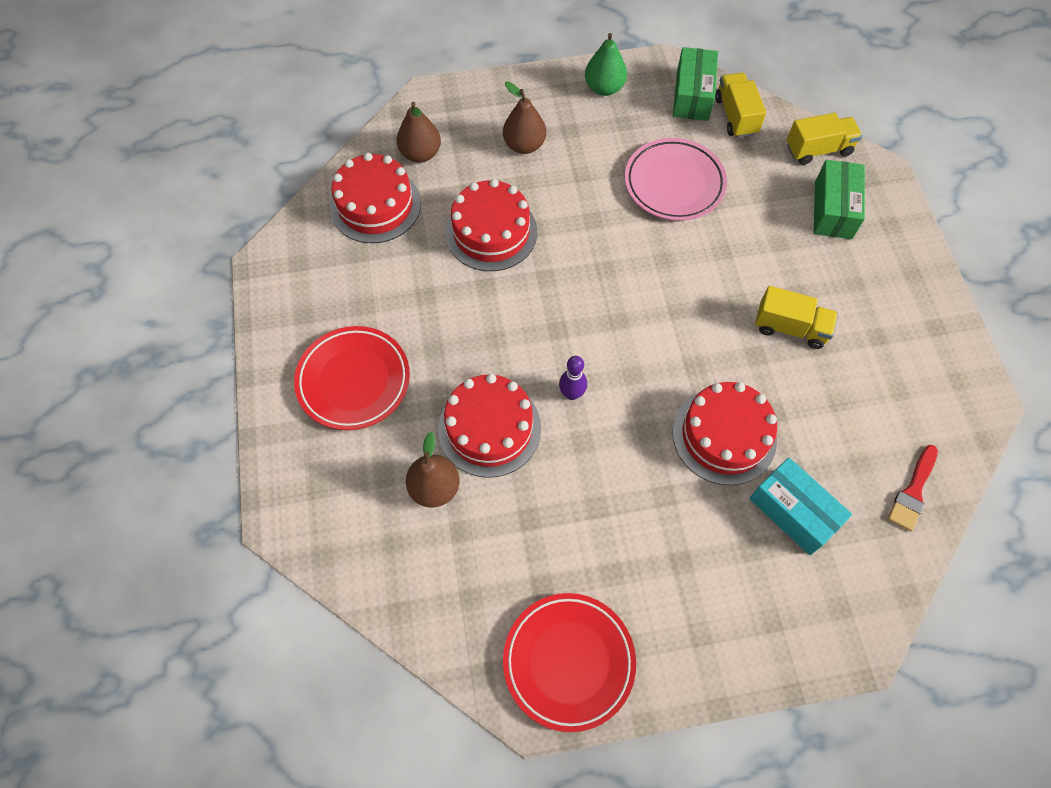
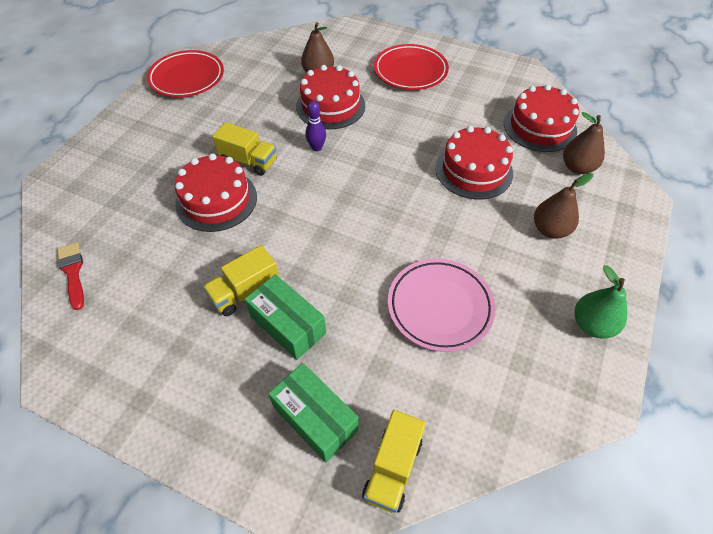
camera: 125 degrees right, 10 degrees down
(692, 95) = (541, 397): green box -> green box (288, 324)
(735, 116) = (489, 419): yellow truck -> yellow truck (248, 161)
(793, 512) = (139, 202): turquoise box -> none

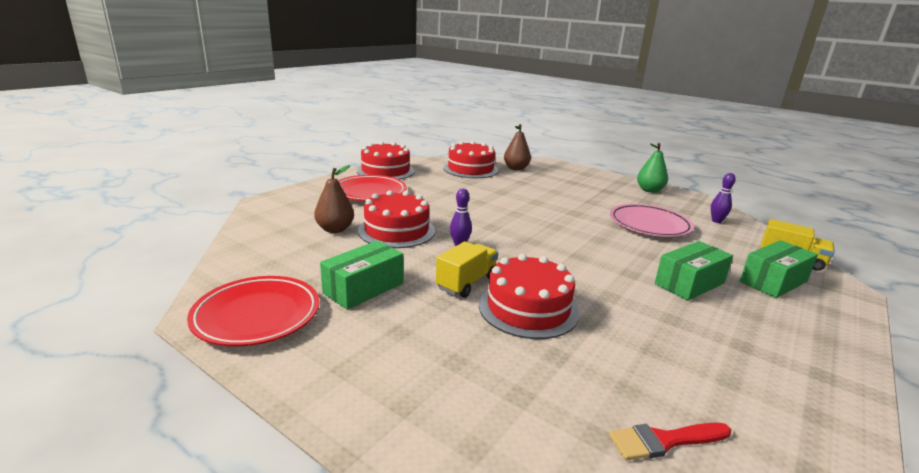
camera: 80 degrees left, 30 degrees down
(228, 111) = (363, 288): none -> green box
(245, 291) = (658, 301): yellow truck -> none
(473, 170) = (511, 193): red cake -> red cake (385, 171)
(500, 399) = (716, 221): none -> purple bowling pin
(550, 230) = (573, 185): brown pear -> none

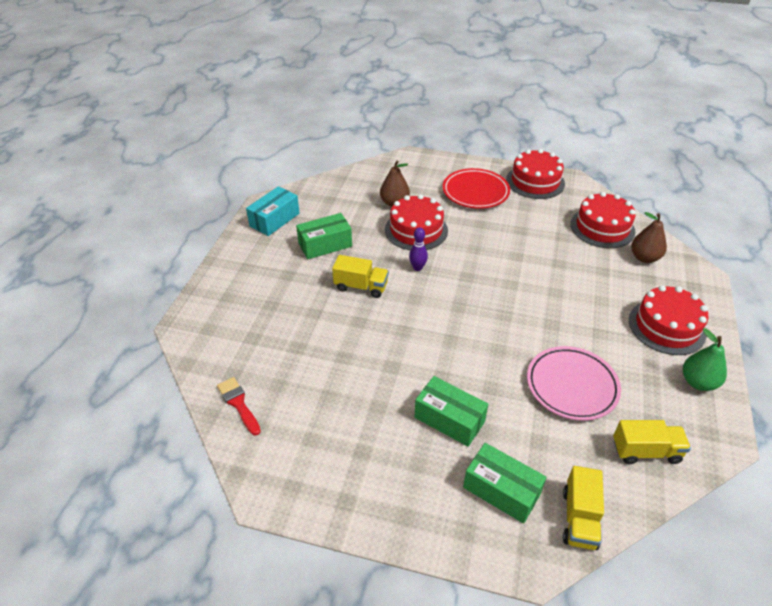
camera: 70 degrees right, 20 degrees up
(257, 316) = (274, 220): red plate -> turquoise box
(363, 288) = (325, 245): green box -> green box turned 45 degrees counterclockwise
(528, 308) = (345, 324): red cake -> red cake (666, 326)
(716, 221) = (645, 451): purple bowling pin -> yellow truck

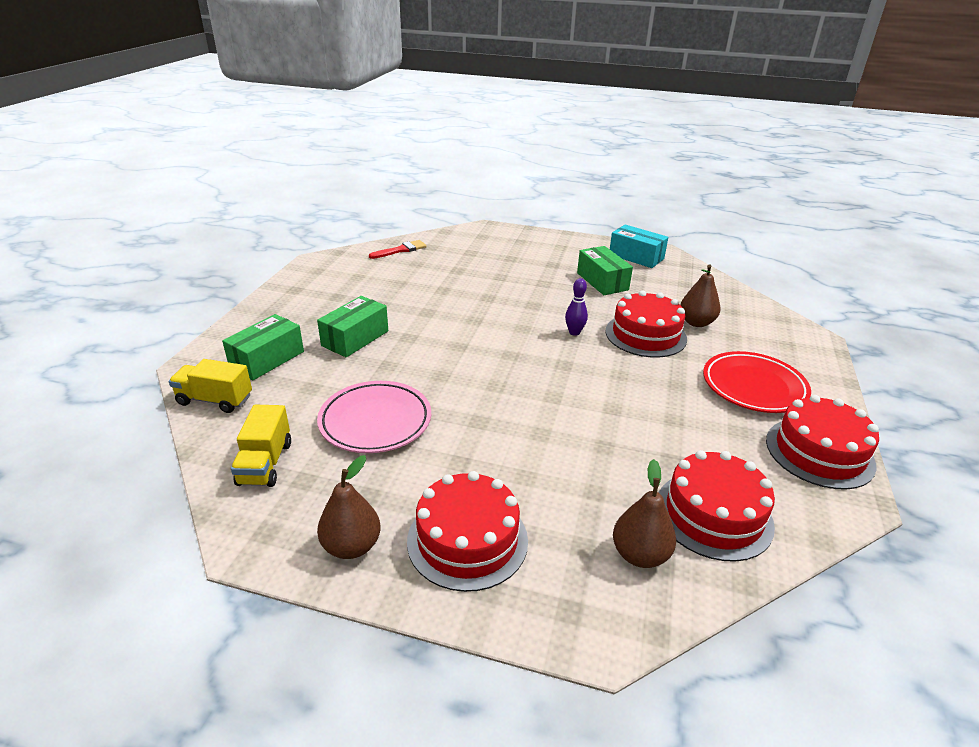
camera: 90 degrees right, 10 degrees down
(361, 286) = (539, 299): yellow truck -> none
(698, 382) = (351, 546): green pear -> brown pear

